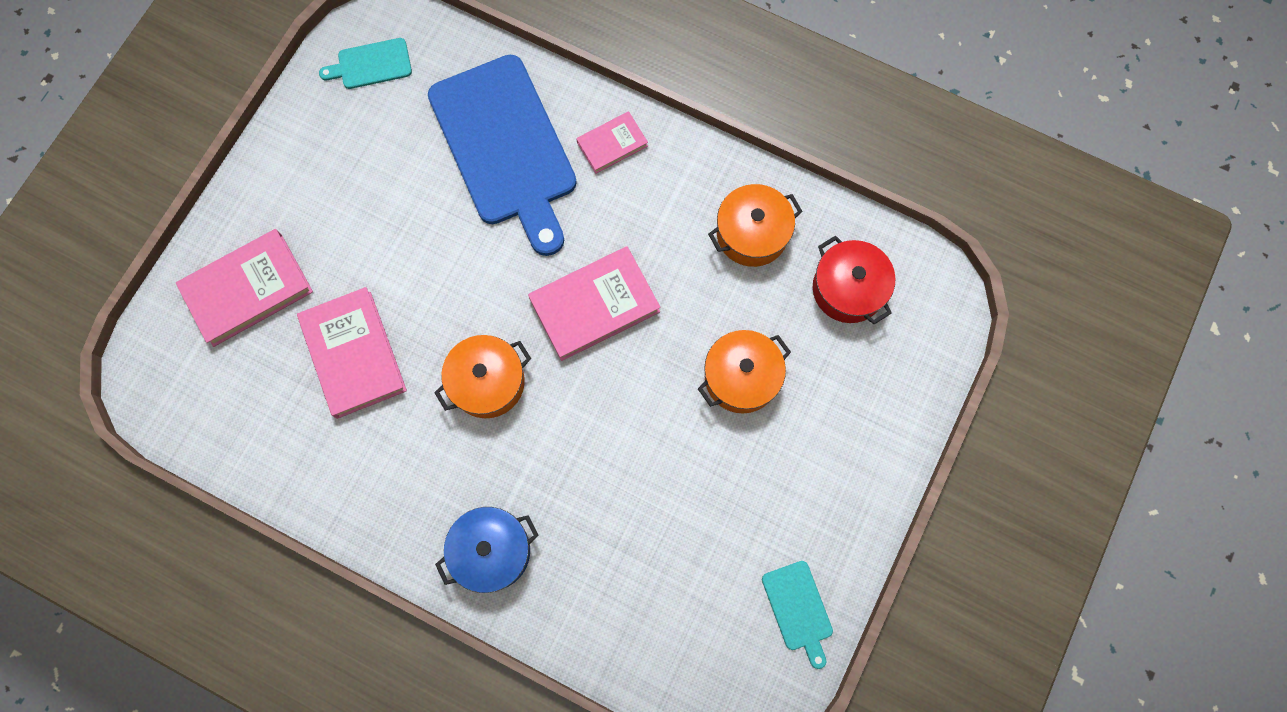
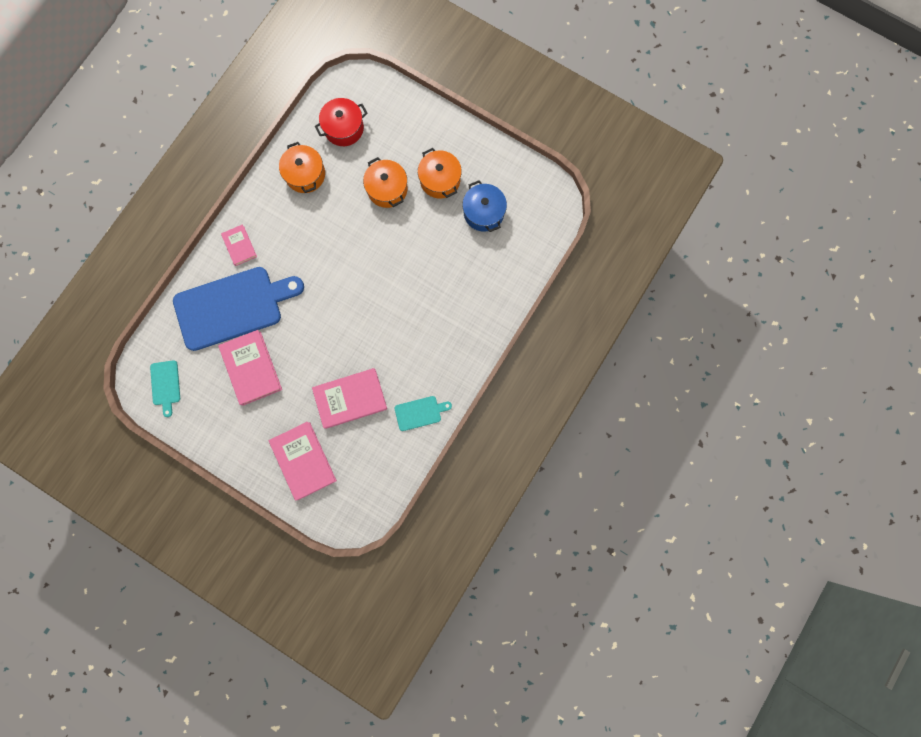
camera: 85 degrees left, 5 degrees up
(487, 382) = (375, 324): orange pot -> orange pot (440, 180)
(492, 551) = (469, 326): blue pot -> blue pot (483, 212)
(594, 305) = (337, 263): pink book -> pink book (251, 368)
(798, 609) = (512, 174): turquoise cutting board -> turquoise cutting board (420, 413)

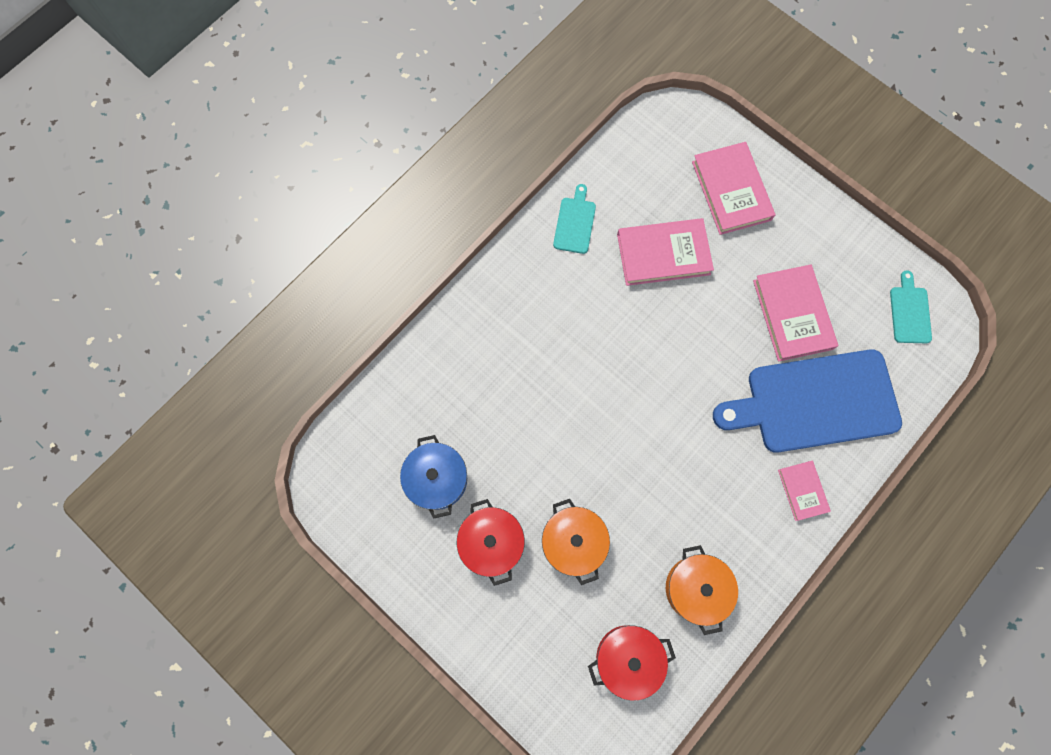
camera: 170 degrees left, 5 degrees down
(420, 413) = (575, 222): turquoise cutting board -> turquoise cutting board turned 105 degrees clockwise
(440, 180) = (492, 542): orange pot -> red pot

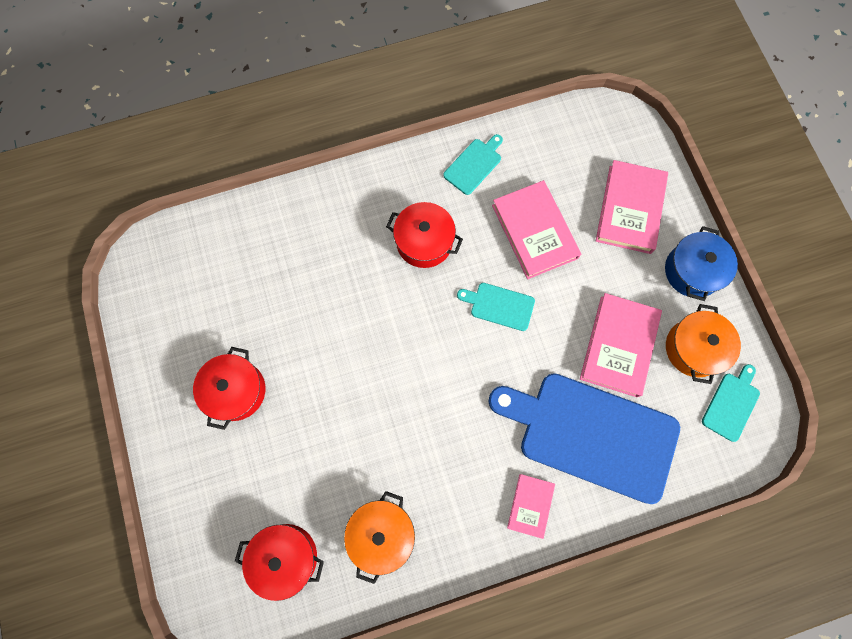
camera: 30 degrees right, 0 degrees up
(437, 479) = (225, 313): blue pot -> blue pot (692, 271)
(573, 542) = (303, 430): orange pot -> orange pot (694, 348)
(574, 316) = (424, 242): none -> red pot
(663, 254) = (534, 231): pink book -> pink book turned 45 degrees clockwise
(673, 336) = (499, 305): none -> turquoise cutting board

